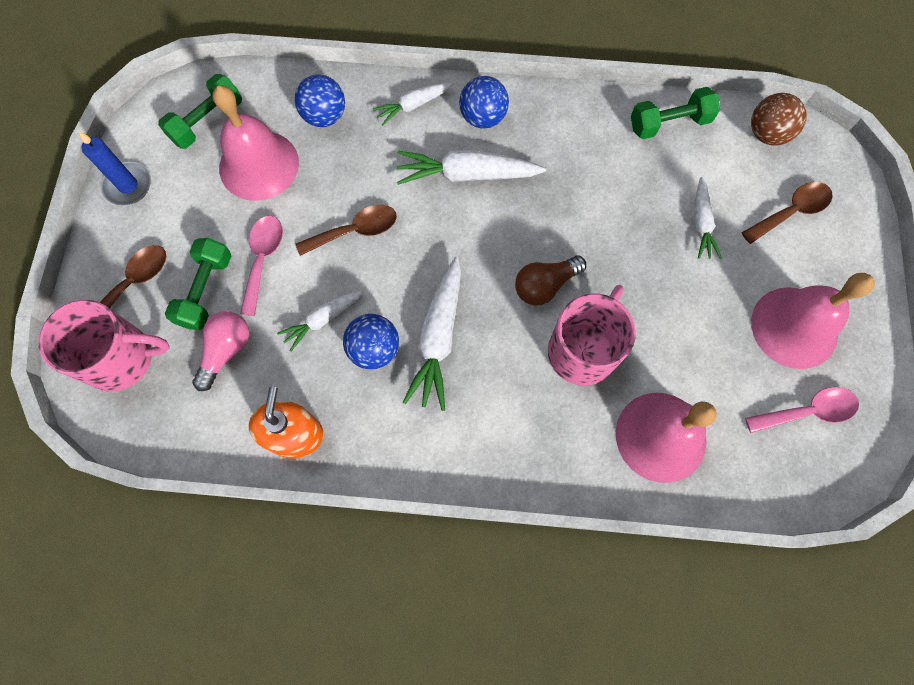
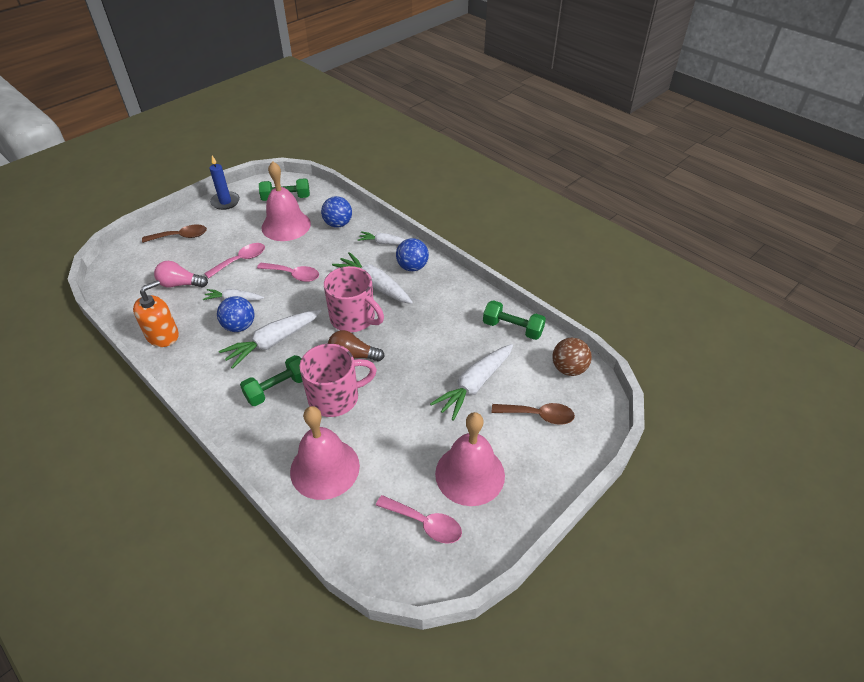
camera: 40 degrees right, 25 degrees down
(122, 358) = (140, 260): pink mug -> pink mug (354, 318)
(206, 290) = (203, 257): green dumbbell -> green dumbbell (277, 388)
(226, 351) = (180, 284): pink light bulb -> pink light bulb turned 150 degrees counterclockwise
(355, 231) = (293, 275): brown spoon -> pink spoon
(701, 223) = (474, 385): white carrot -> white carrot, size x1.67

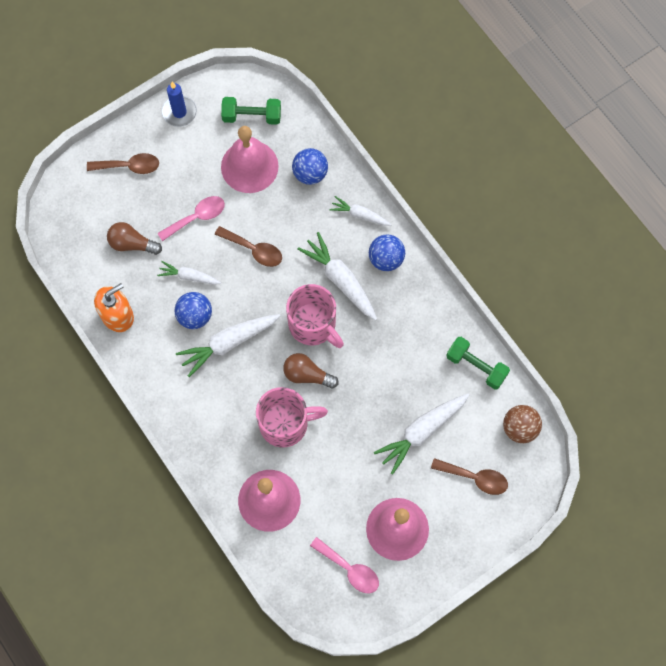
camera: 10 degrees right, 25 degrees up
(180, 284) = (132, 244): pink light bulb -> brown light bulb
(277, 388) = (230, 403): green dumbbell -> none
(293, 275) = (254, 250): pink spoon -> brown spoon

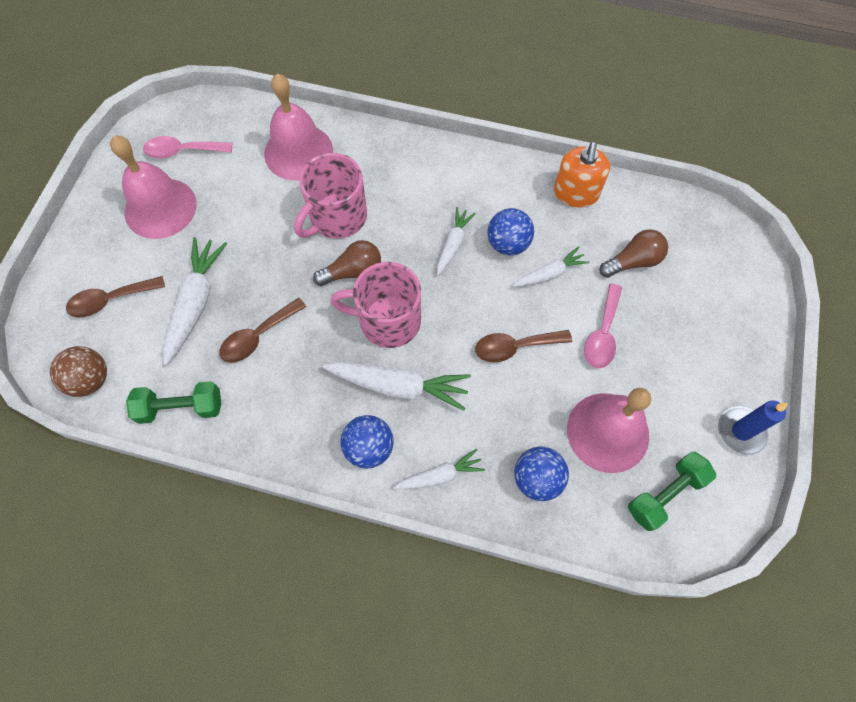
camera: 140 degrees right, 5 degrees down
(129, 166) = (721, 331): brown spoon -> brown spoon (258, 336)
(228, 343) = (453, 244): white carrot -> white carrot, size x0.60

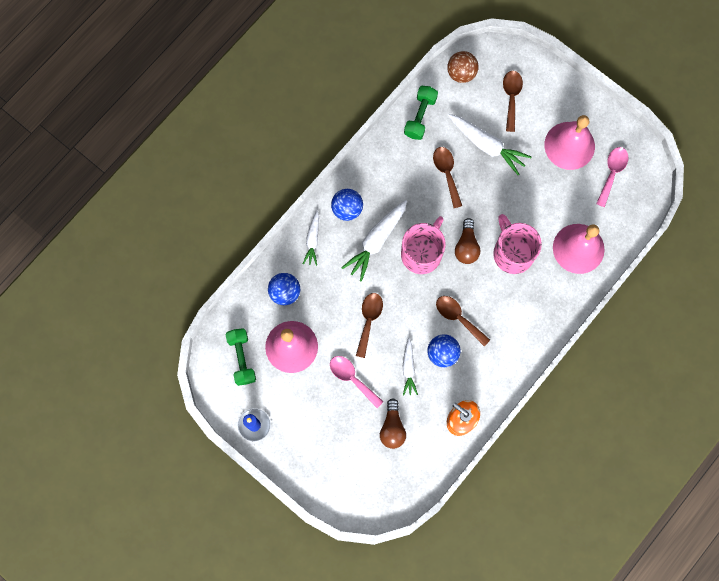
camera: 115 degrees right, 10 degrees up
(453, 244) = (458, 318): white carrot -> brown spoon

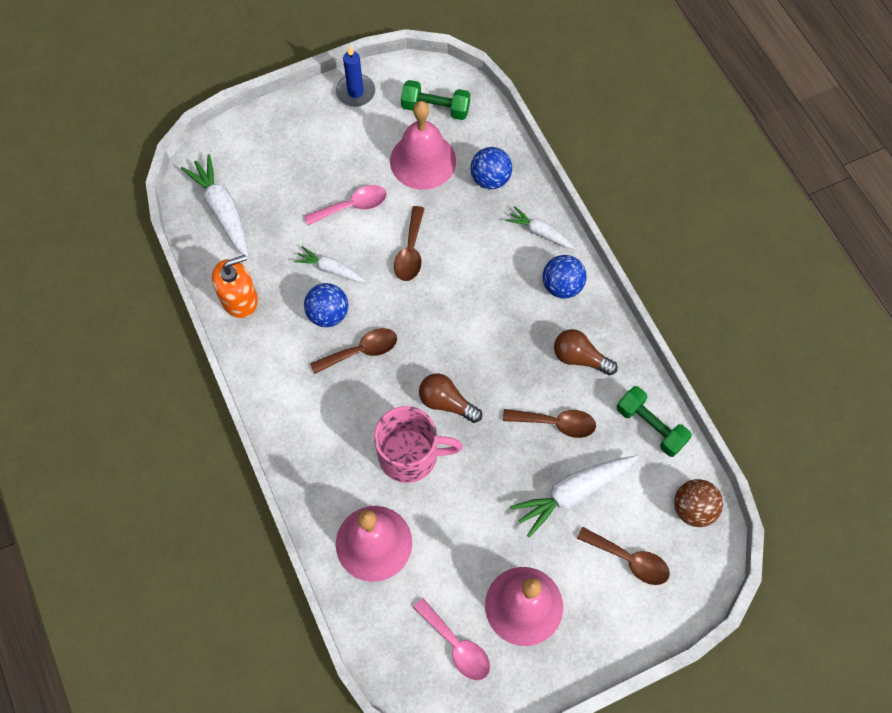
camera: 115 degrees right, 10 degrees down
(369, 320) = (410, 251): brown spoon -> brown spoon turned 60 degrees clockwise
(376, 241) = (505, 301): white carrot -> white carrot (222, 210)
(392, 427) = (273, 223): brown light bulb -> brown light bulb (580, 358)
(422, 253) = (464, 346): pink mug -> none

